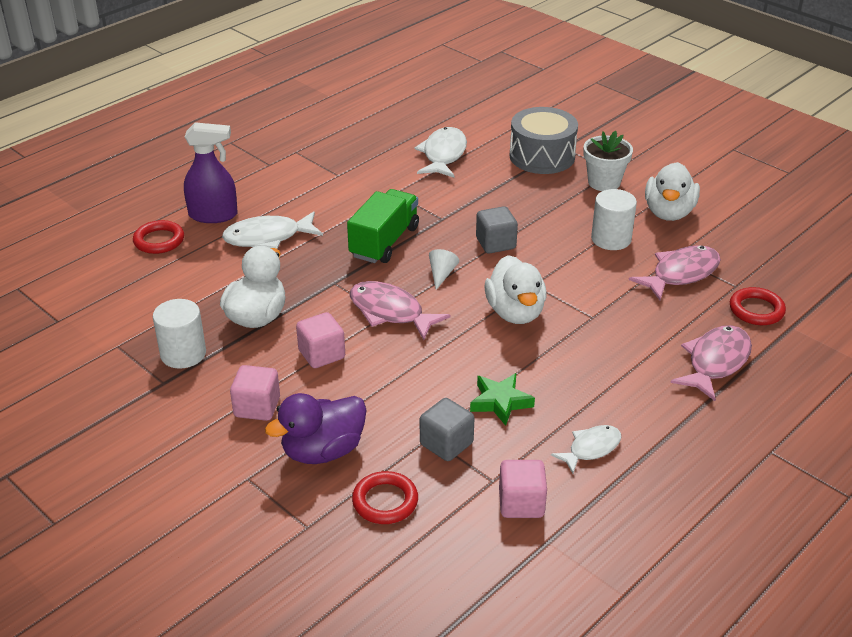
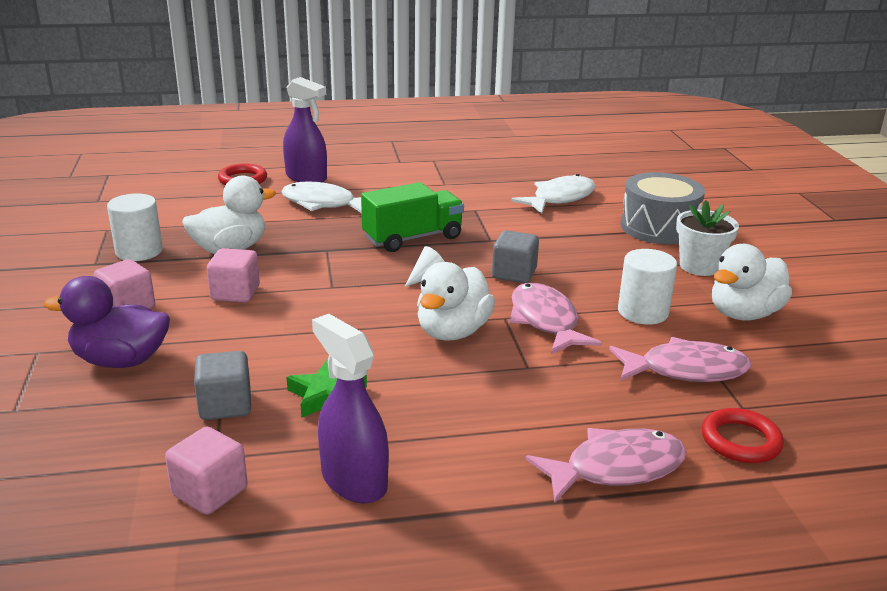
camera: 35 degrees right, 10 degrees down
(385, 501) = (102, 424): red ring -> none
(390, 312) = (339, 287): pink fish -> pink fish (545, 321)
(591, 448) = (353, 480): white fish -> purple spray bottle

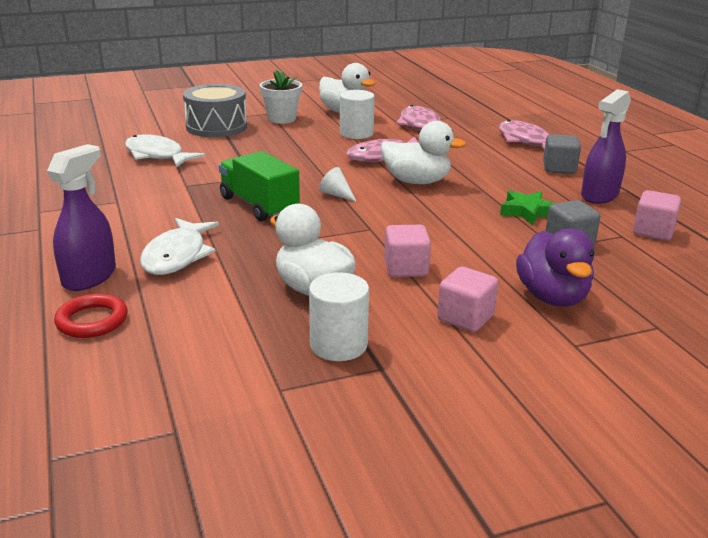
camera: 100 degrees left, 0 degrees up
(514, 274) = (316, 167): grey cube -> grey cube (559, 168)
(740, 441) = (479, 119): red ring -> none

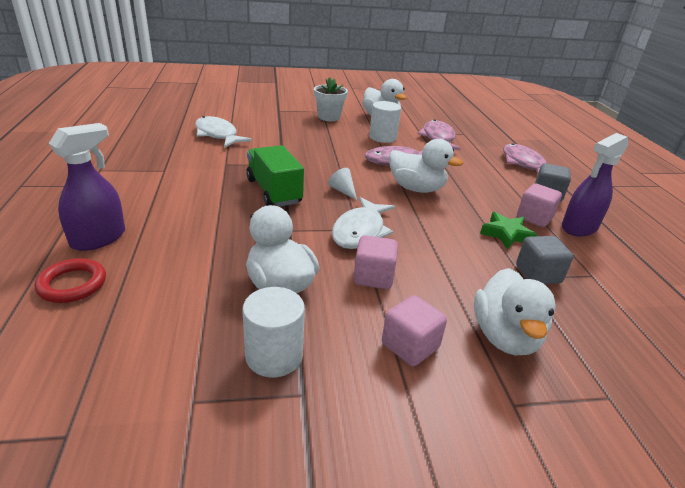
camera: 10 degrees right, 5 degrees up
(177, 256) = (181, 229): white fish -> white fish (360, 231)
(216, 127) = (275, 117): grey drum -> none
(552, 297) = (505, 336): purple duck -> white duck
(653, 231) = (624, 276): pink cube -> pink cube (534, 218)

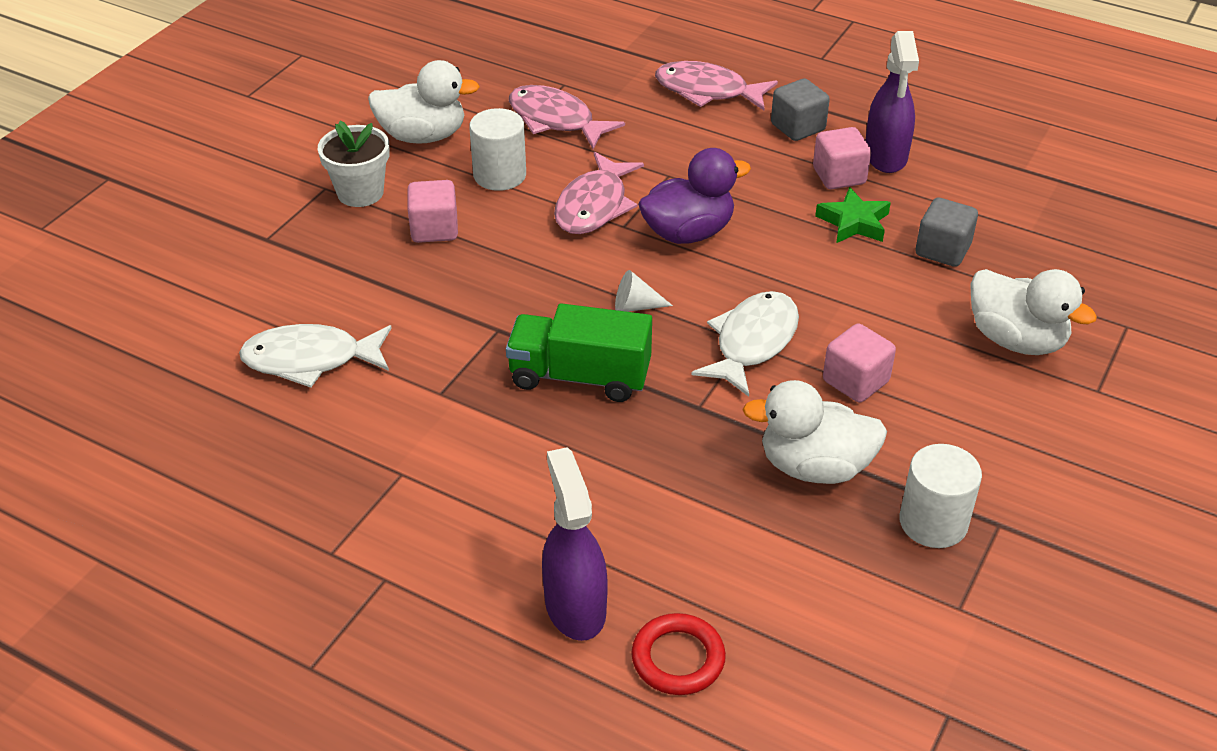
camera: 50 degrees left, 10 degrees up
(360, 231) = (752, 342): white fish -> white fish turned 120 degrees counterclockwise
(410, 346) = (984, 415): pink cube -> pink cube (434, 229)
(416, 188) = (688, 233): white duck -> purple duck

